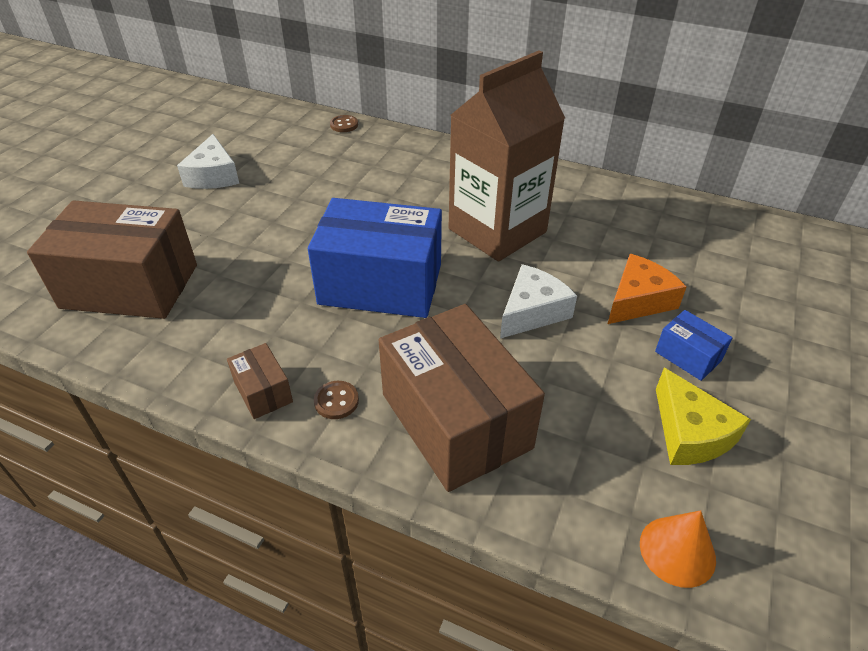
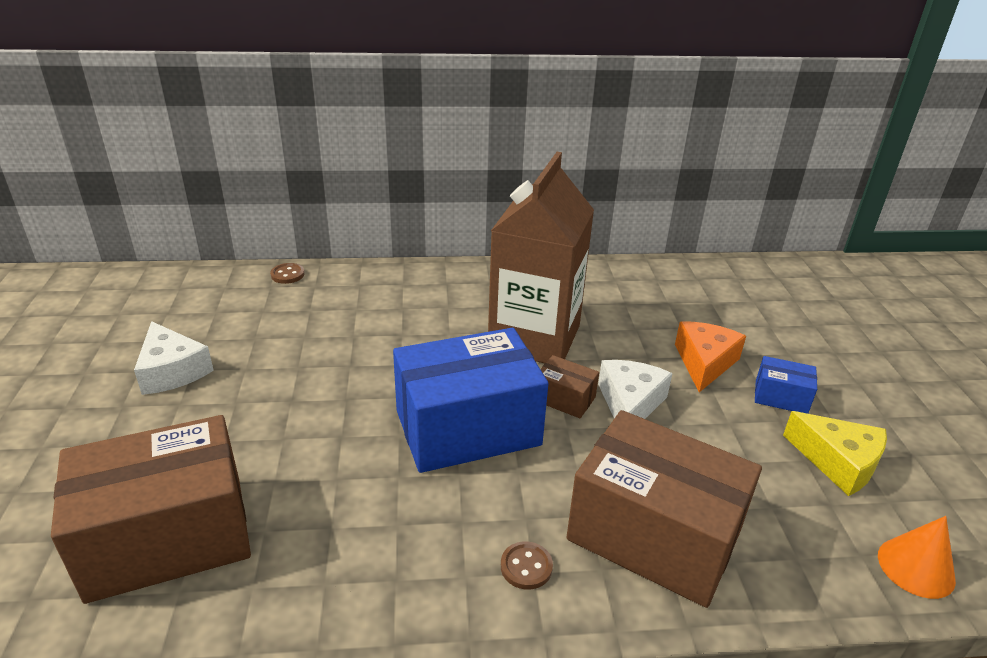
camera: 30 degrees left, 10 degrees down
(263, 392) = (440, 592): brown box -> brown box (564, 399)

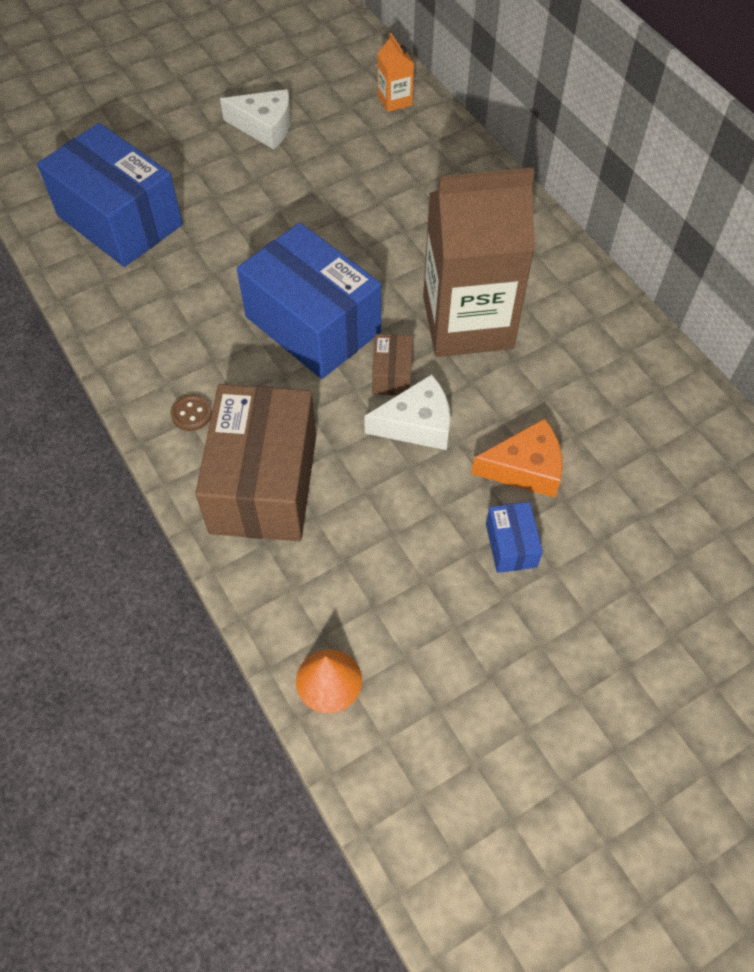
camera: 65 degrees right, 25 degrees up
(168, 537) = (120, 220): brown box -> blue box
(172, 371) = (265, 127): white cheese -> white cheese turned 105 degrees counterclockwise
(242, 287) = (394, 100): none -> orange carton
(287, 275) = (434, 116): brown button -> none
(838, 462) = (436, 607): yellow cheese -> none

